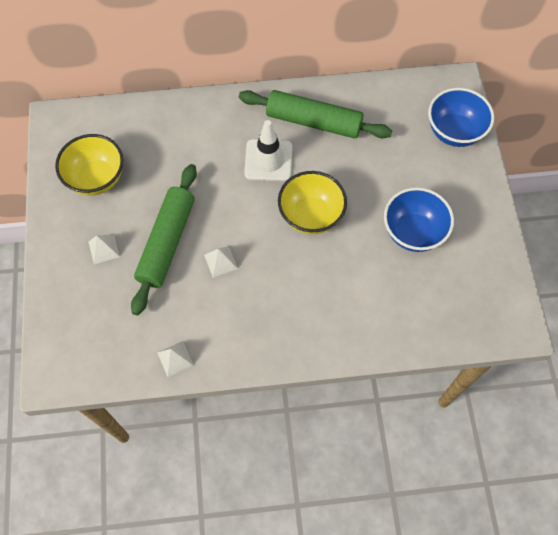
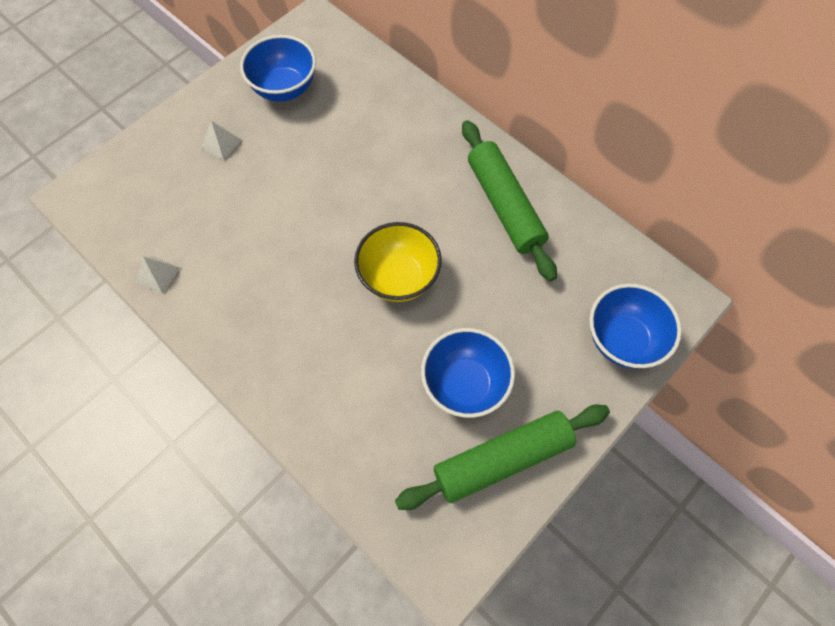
camera: 50 degrees right, 0 degrees up
(96, 178) = (284, 88): yellow bowl -> blue bowl
(167, 242) = (267, 184): green rolling pin -> green rolling pin (502, 459)
(220, 261) = (284, 239): white pyramid -> none
(268, 160) = (425, 199): white traffic cone -> none

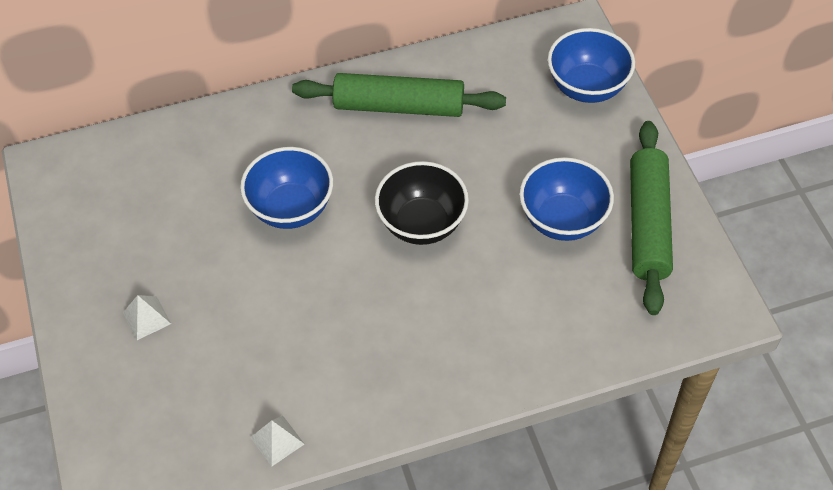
camera: 60 degrees left, 10 degrees down
(284, 88) = (117, 229): blue bowl -> blue bowl (291, 208)
(399, 278) = (422, 224): yellow bowl -> black bowl

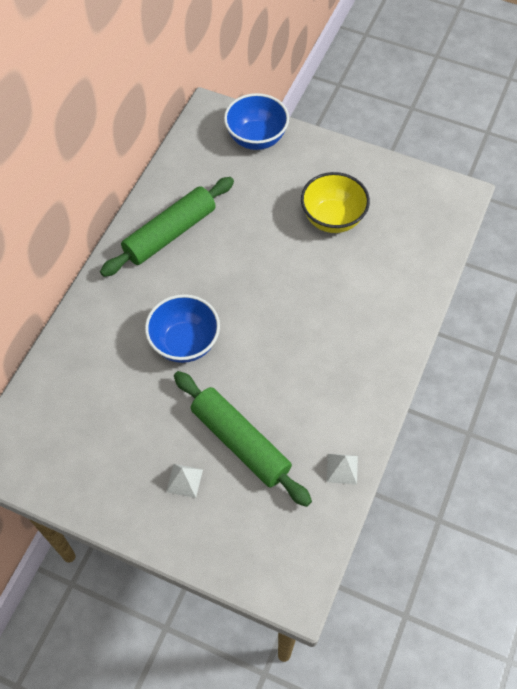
camera: 50 degrees left, 5 degrees up
(422, 224) = (266, 285): black bowl -> none
(563, 220) = (332, 219): blue bowl -> yellow bowl
(648, 224) = (374, 184): green rolling pin -> green rolling pin (240, 442)

